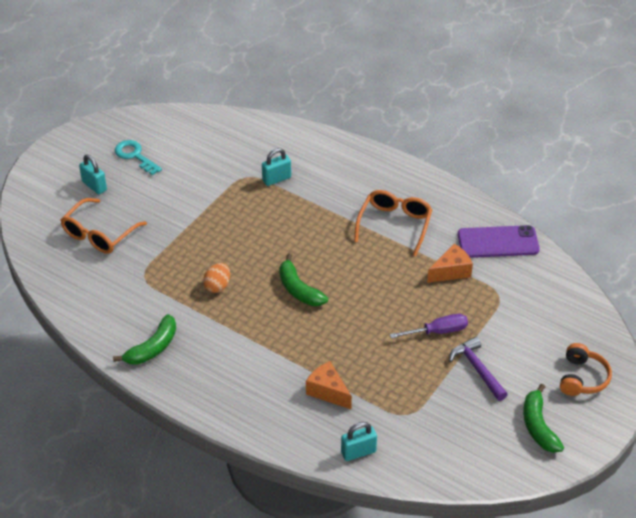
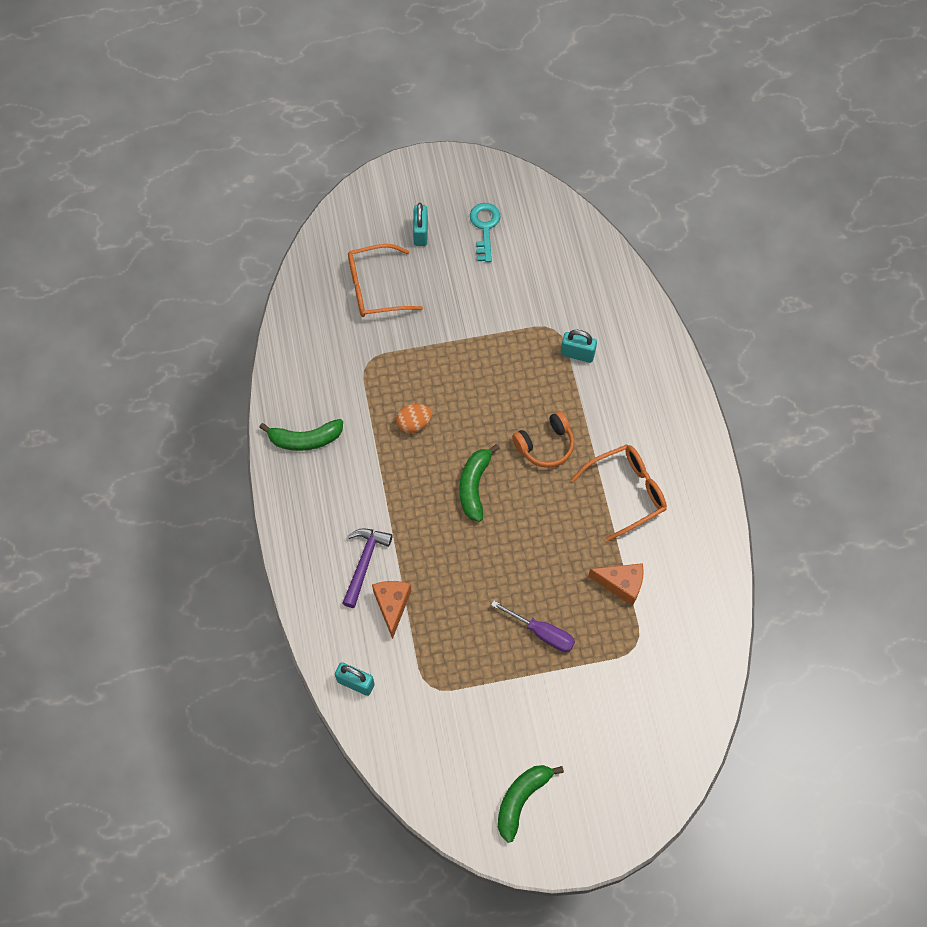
camera: 45 degrees right, 20 degrees up
(477, 369) = (533, 699): purple hammer -> purple hammer (364, 563)
(498, 242) = (698, 592): purple phone -> none
(582, 378) = (611, 793): orange headphones -> orange headphones (545, 445)

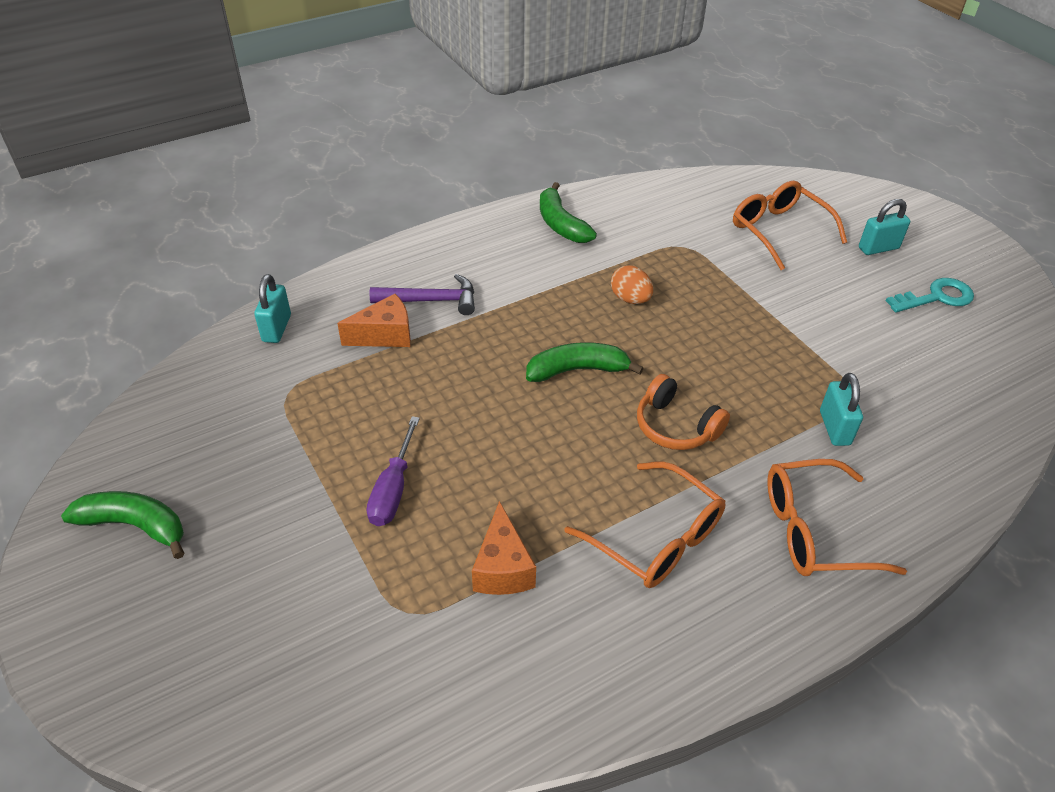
camera: 70 degrees right, 20 degrees down
(647, 405) = (814, 531): none -> orange glasses

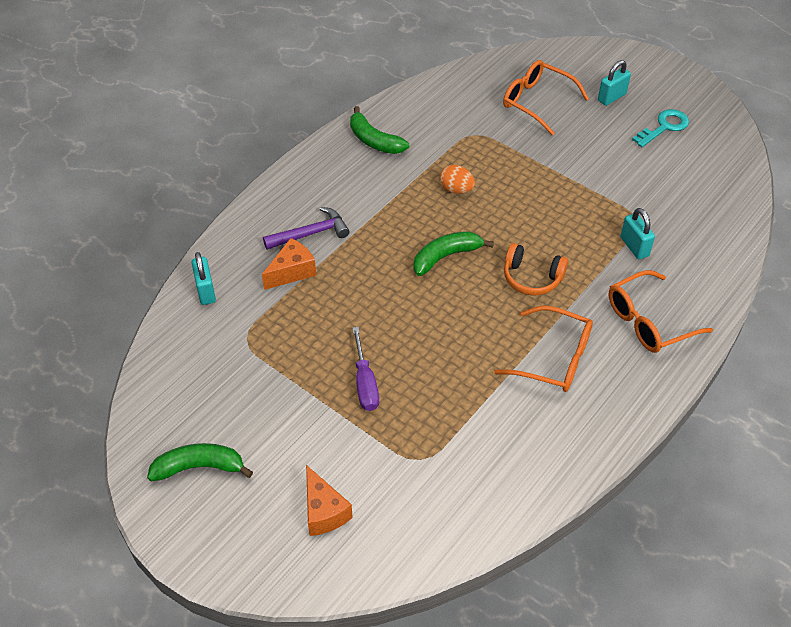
camera: 20 degrees left, 5 degrees up
(502, 568) = (466, 410): orange cheese -> orange cheese (323, 511)

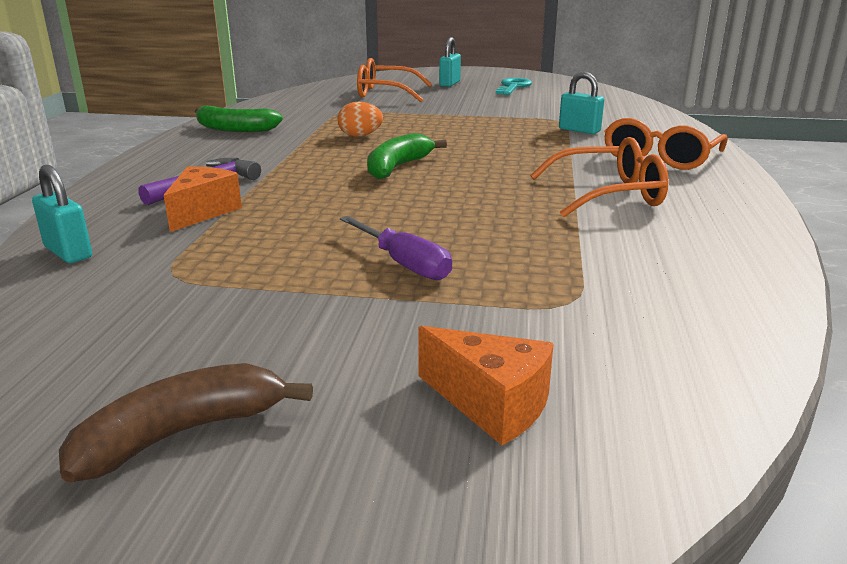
camera: 30 degrees left, 25 degrees down
(199, 467) = (182, 433): green banana -> brown banana
(532, 278) = (509, 160): orange headphones -> none

